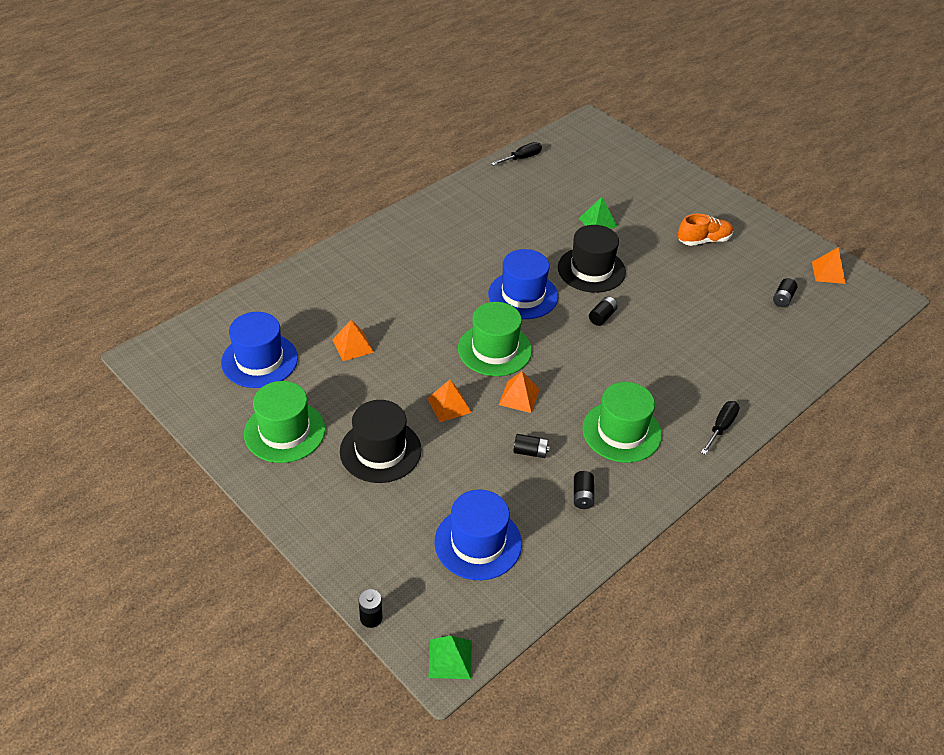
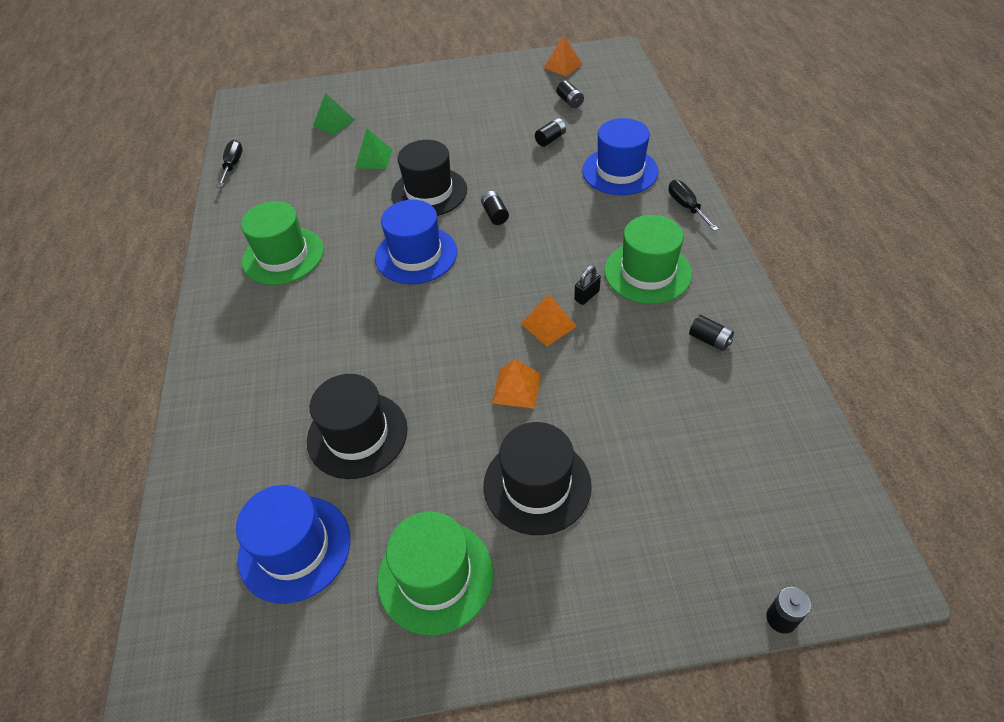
camera: 50 degrees left, 5 degrees up
(353, 346) = (357, 434): orange pyramid -> black hat
(450, 658) = (872, 562): green pyramid -> green pyramid (333, 123)
(478, 543) = (723, 457): blue hat -> blue hat (620, 171)
(494, 349) = (470, 312): green hat -> green hat (283, 256)
(530, 452) = (627, 352): black battery -> black battery (550, 139)
(565, 406) = (586, 296): none -> black padlock
(704, 240) = (462, 109): orange shoe -> none

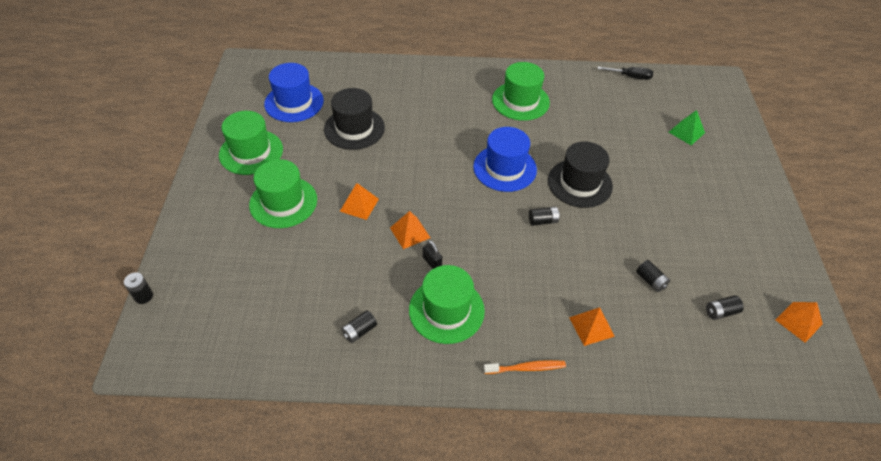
camera: 95 degrees right, 0 degrees up
(374, 158) = (631, 153): green pyramid -> none
(537, 485) = (283, 202): black hat -> green hat
(620, 171) = (591, 326): blue hat -> orange pyramid
(686, 207) = (526, 368): black screwdriver -> orange toothbrush

